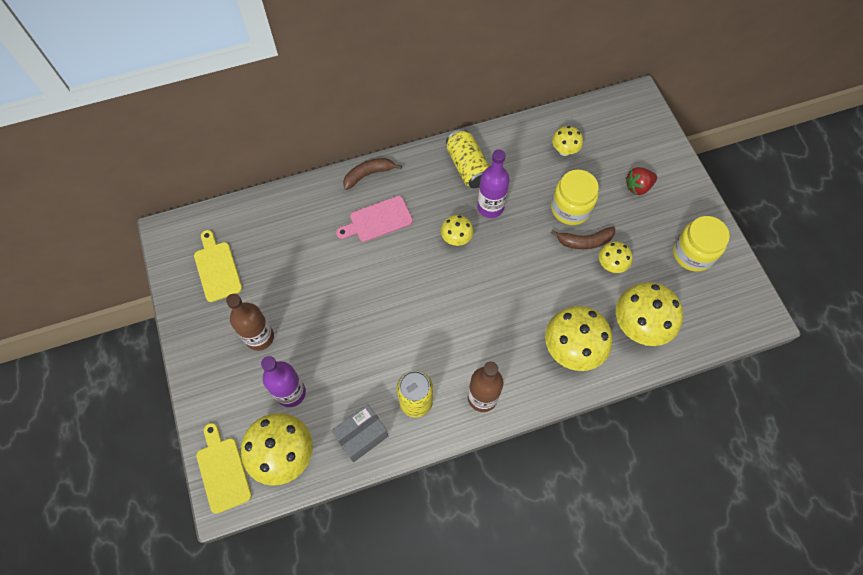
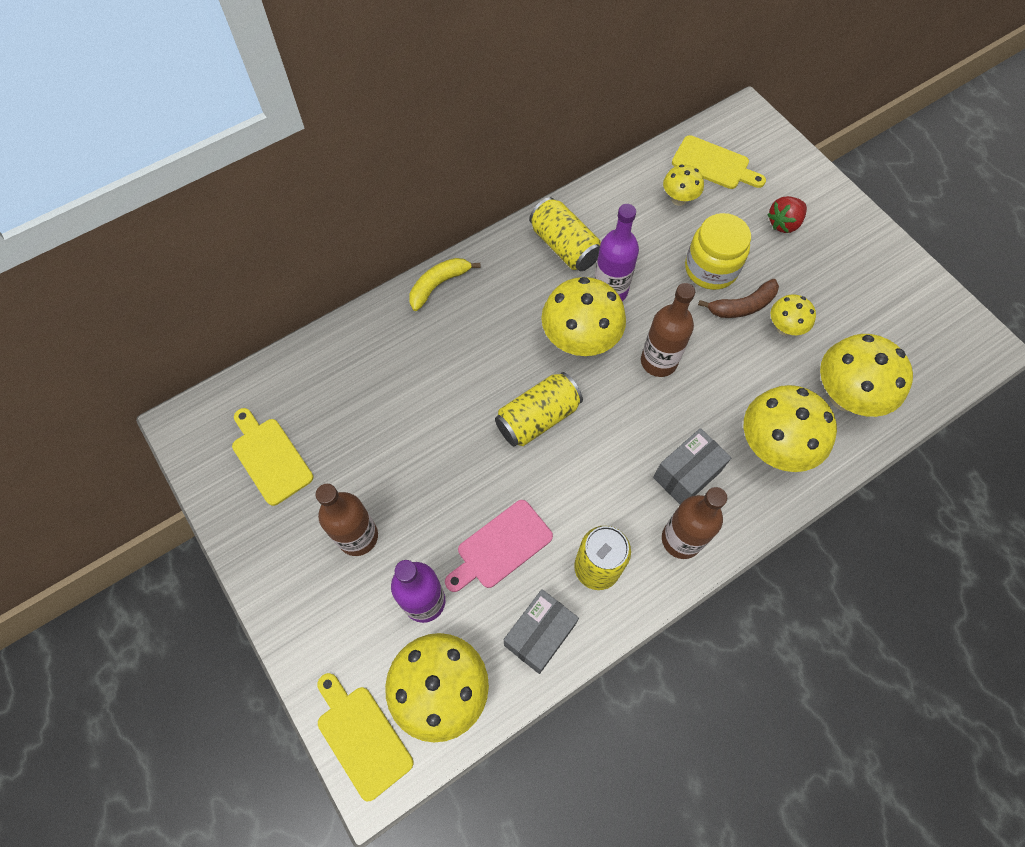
camera: 15 degrees left, 0 degrees up
(368, 174) = (438, 285): brown banana -> yellow banana
(378, 220) = (469, 341): pink cutting board -> pink cutting board (501, 547)
(408, 286) = (537, 418): none -> yellow can
(456, 239) = (580, 341): yellow mushroom -> yellow mushroom, size x1.85
(501, 353) = (686, 474): none -> grey box
(508, 267) = (658, 361): none -> brown bottle
(600, 130) = (714, 164): none -> yellow cutting board
(692, 253) = (878, 289): yellow jar -> none

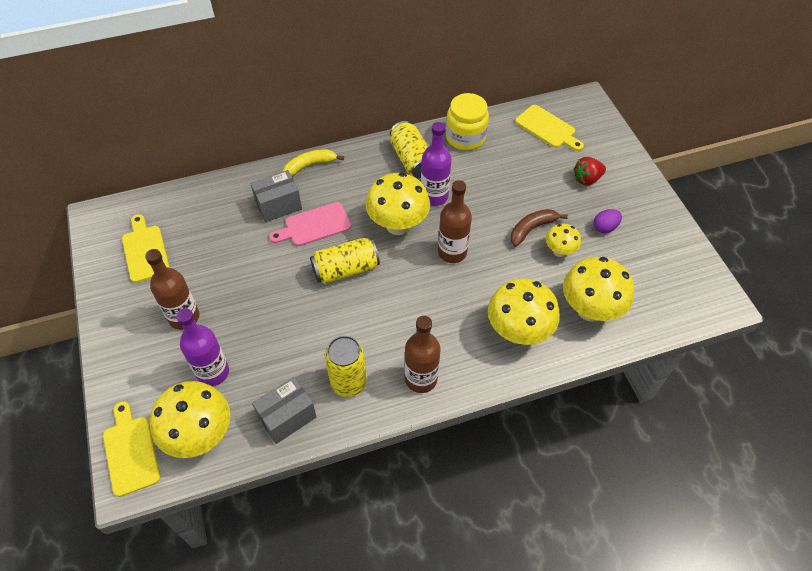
camera: 15 degrees right, 10 degrees down
(501, 547) = (283, 350): pink cutting board -> pink cutting board (314, 225)
(679, 199) = (511, 146): yellow mushroom -> none
(686, 474) = (442, 335): grey box -> grey box (278, 205)
(711, 268) = (517, 198): yellow jar -> yellow jar (465, 137)
(742, 306) = (532, 229): brown banana -> brown banana turned 150 degrees clockwise
(826, 283) = (605, 227): none -> purple egg

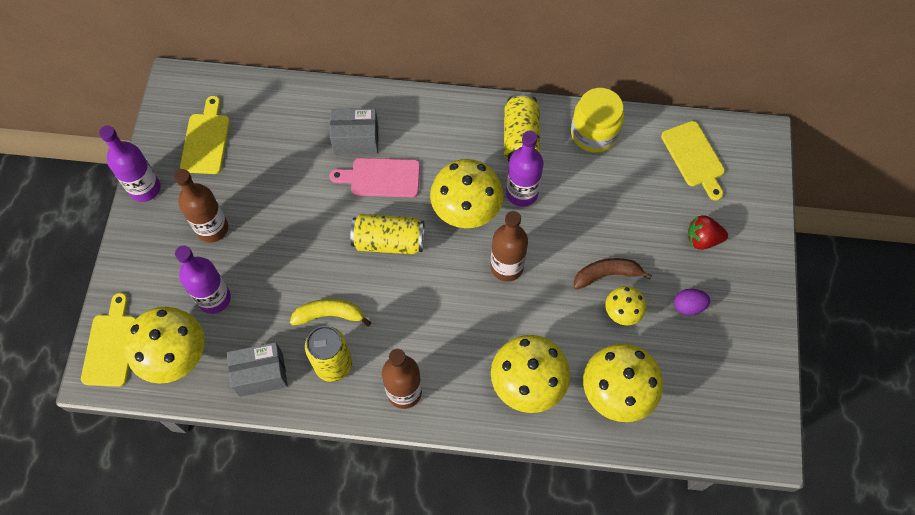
camera: 25 degrees right, 10 degrees up
(104, 308) = (145, 188): none -> purple bottle
(309, 166) = (409, 104): yellow banana -> yellow banana (329, 315)

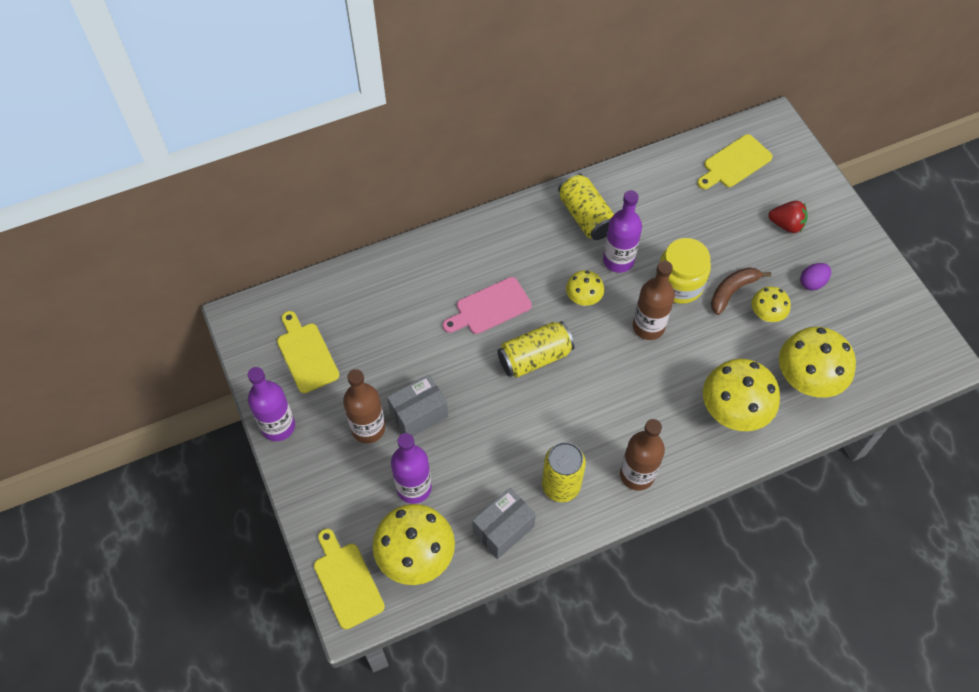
camera: 30 degrees left, 5 degrees down
(329, 315) = (527, 446): yellow banana -> none
(356, 140) = (444, 286): grey box -> grey box (419, 414)
(466, 212) = (583, 299): yellow mushroom -> yellow mushroom, size x0.54
(594, 133) = (642, 182): yellow jar -> yellow jar (679, 284)
(694, 157) = (735, 163): yellow cutting board -> yellow cutting board turned 105 degrees clockwise
(702, 239) = (786, 225): red strawberry -> red strawberry turned 135 degrees counterclockwise

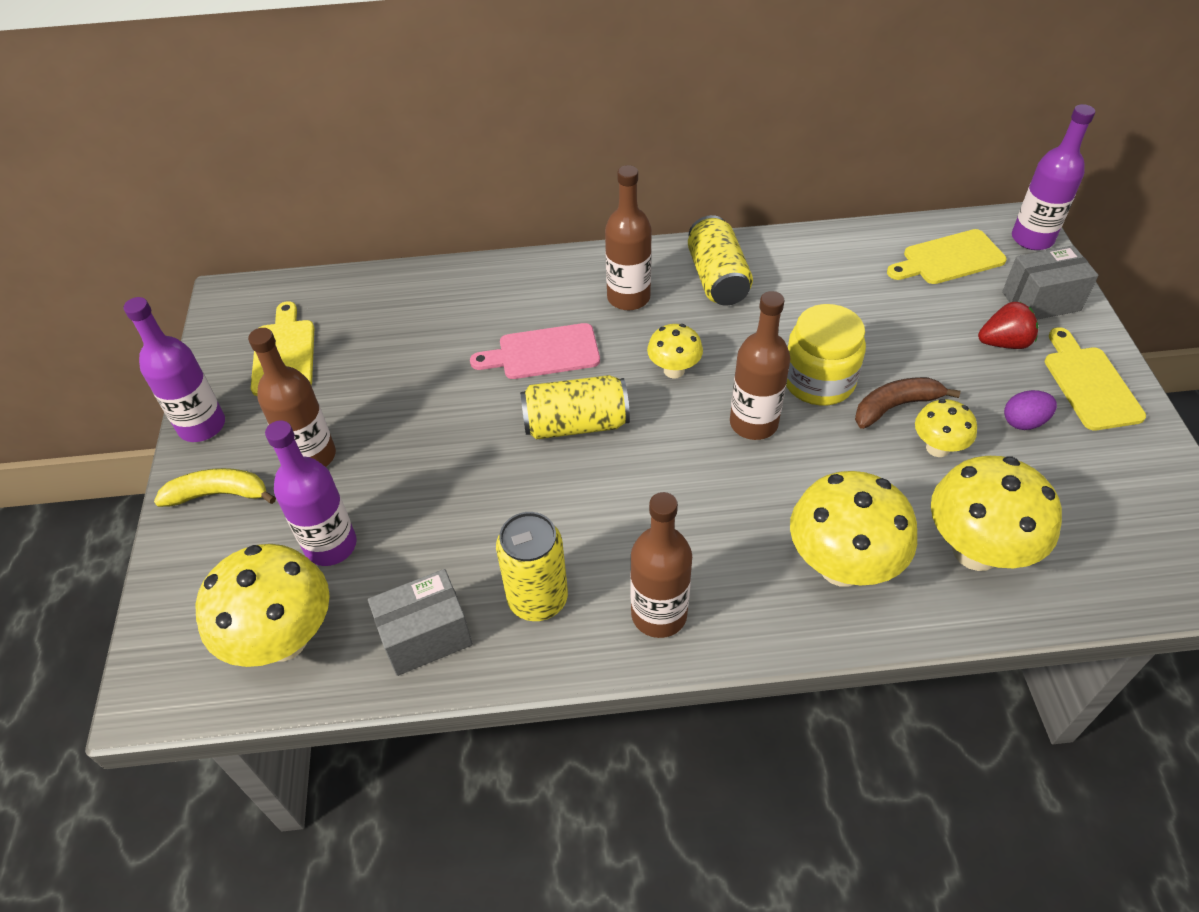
camera: 20 degrees right, 10 degrees down
(319, 473) = (219, 494): none -> yellow banana
(346, 581) = (172, 644): yellow cutting board -> yellow cutting board (1089, 384)
(419, 414) = (386, 455): grey box -> grey box (1041, 301)
(530, 247) = (628, 297): none -> brown bottle
(618, 260) = (742, 336): purple bottle -> purple bottle (1032, 238)
(786, 225) = (1004, 343): red strawberry -> red strawberry turned 45 degrees counterclockwise

